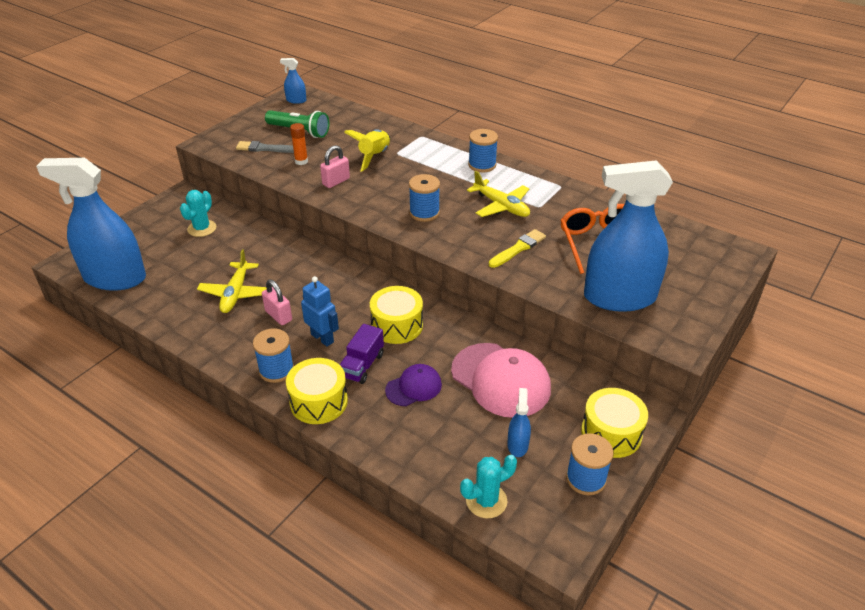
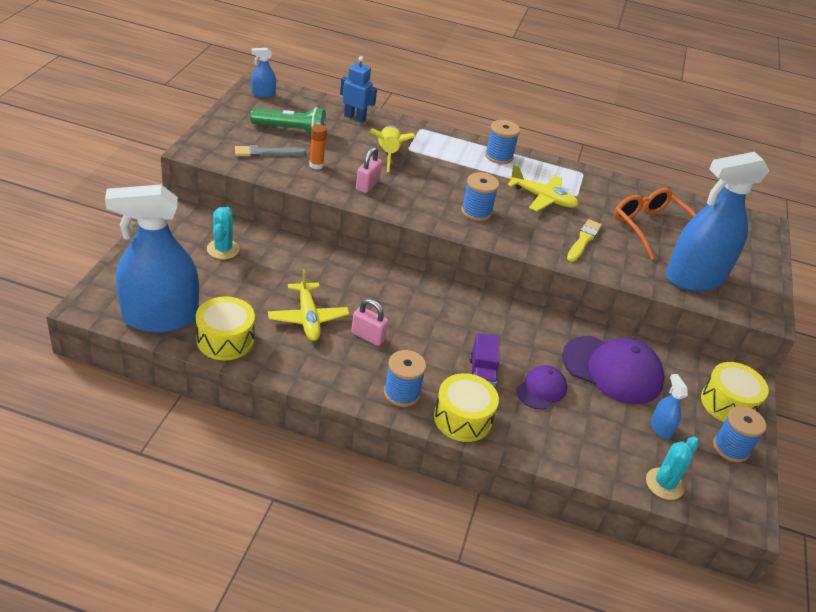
camera: 25 degrees left, 0 degrees up
(322, 338) = (426, 353): blue robot -> blue robot (355, 117)
(397, 325) = (489, 330): yellow drum -> yellow drum (225, 340)
(501, 380) = (612, 370): pink cap -> purple cap

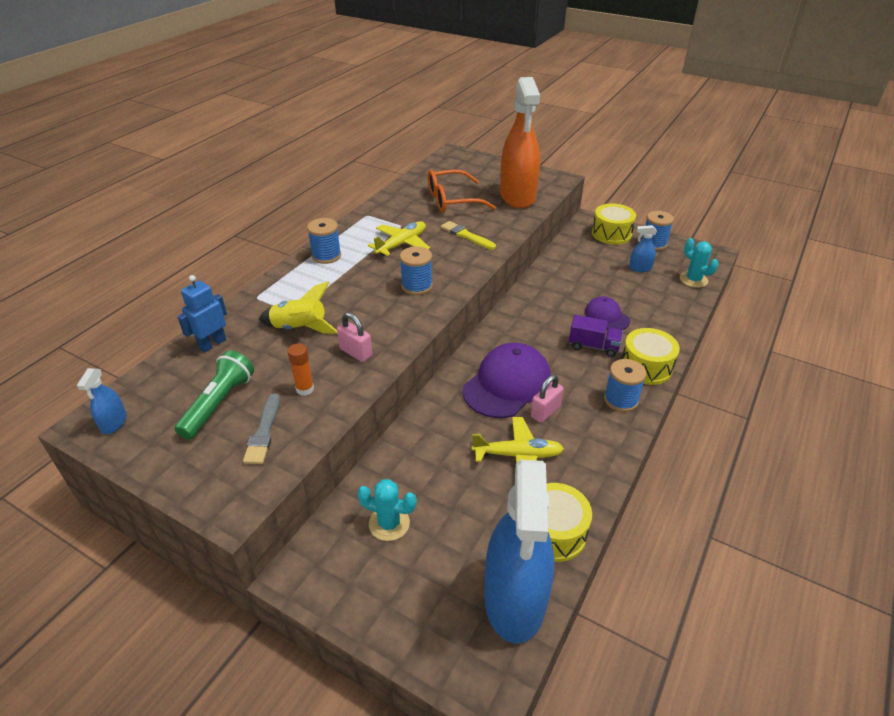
camera: 70 degrees left, 0 degrees up
(612, 370) = (581, 275): purple cap -> purple cap (507, 384)
(694, 278) = (517, 196): blue spray bottle -> orange spray bottle

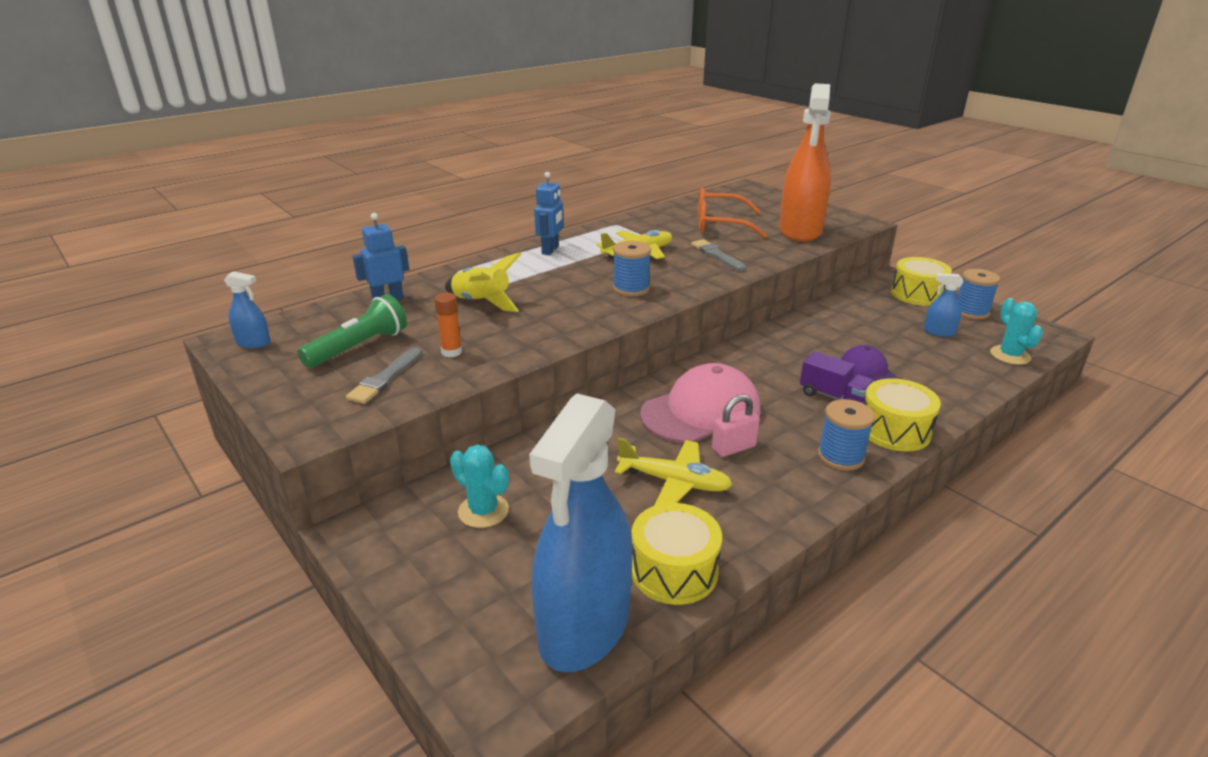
camera: 20 degrees right, 10 degrees down
(114, 423) = (253, 343): blue spray bottle -> blue spray bottle turned 105 degrees counterclockwise
(326, 256) = (550, 250): blue spool -> blue robot
(356, 352) = (526, 332): pink padlock -> none
(466, 236) = (717, 255): yellow brush -> grey brush
(507, 384) = (701, 412): purple cap -> pink cap

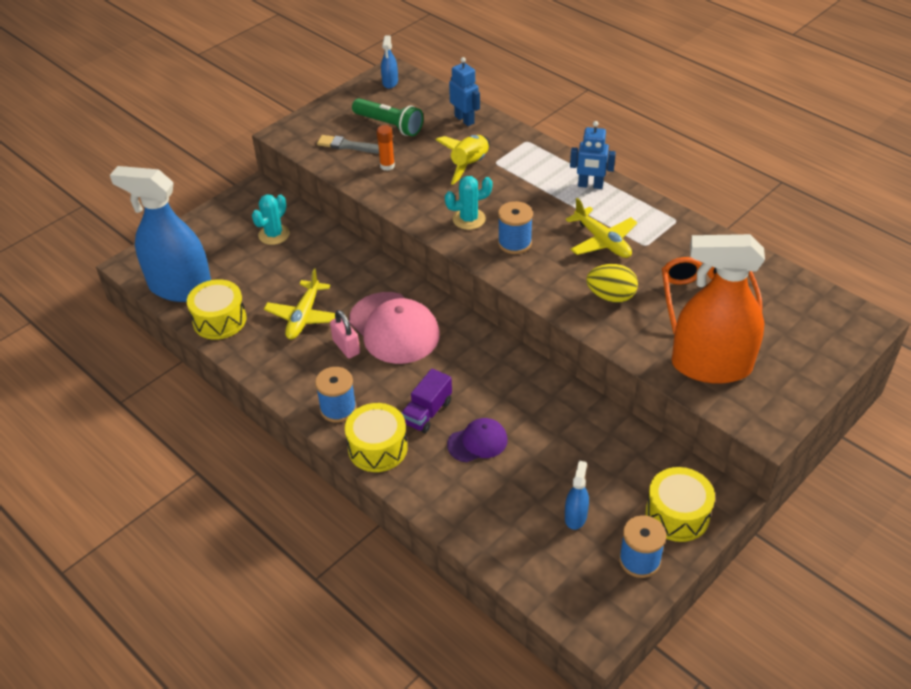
camera: 85 degrees right, 15 degrees up
(717, 255) = (611, 296): grey brush -> yellow egg
(1010, 355) = (533, 571): turquoise cactus -> turquoise cactus (469, 219)

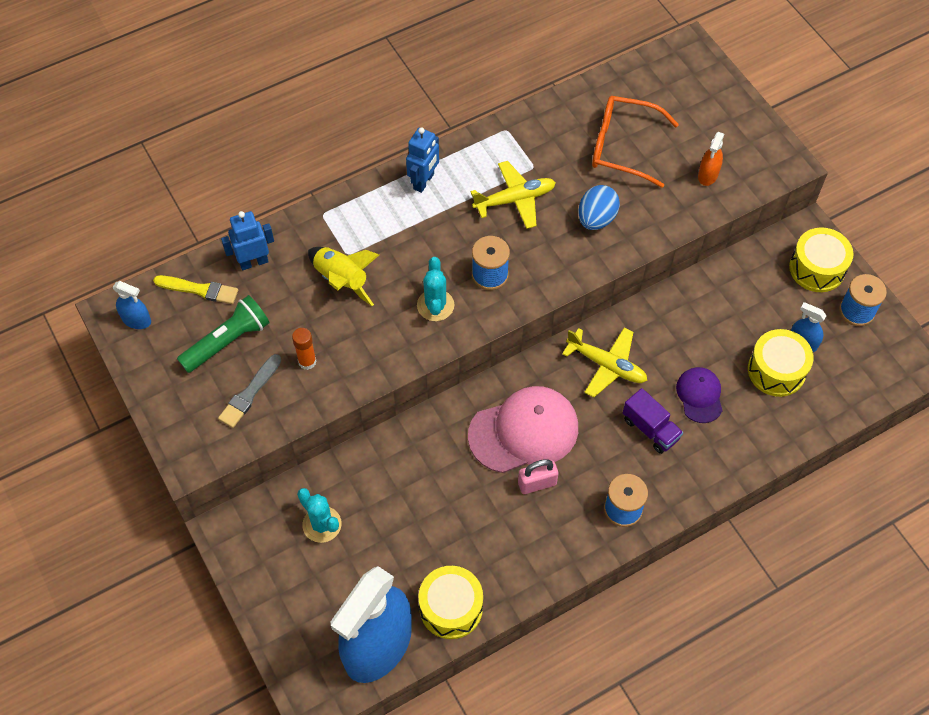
camera: 75 degrees left, 15 degrees up
(304, 317) = (476, 517): yellow plane -> yellow plane (607, 365)
(377, 448) = (684, 483): yellow drum -> yellow drum (776, 370)
(428, 102) = (199, 290): none -> yellow brush
(611, 296) = (596, 219): yellow egg -> blue egg
(711, 366) = (708, 175): orange spray bottle -> orange spray bottle, size x0.40

